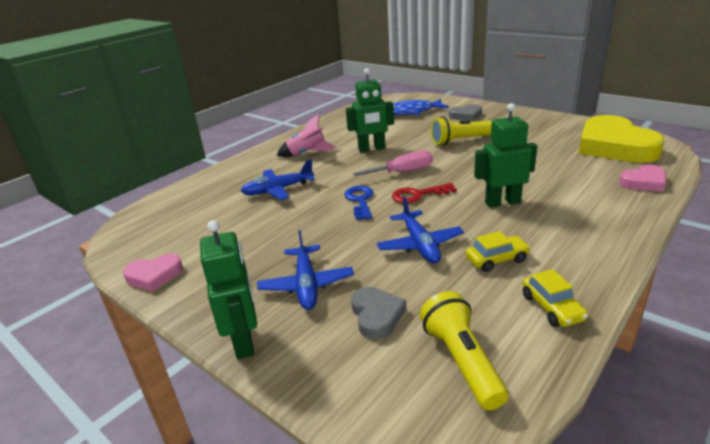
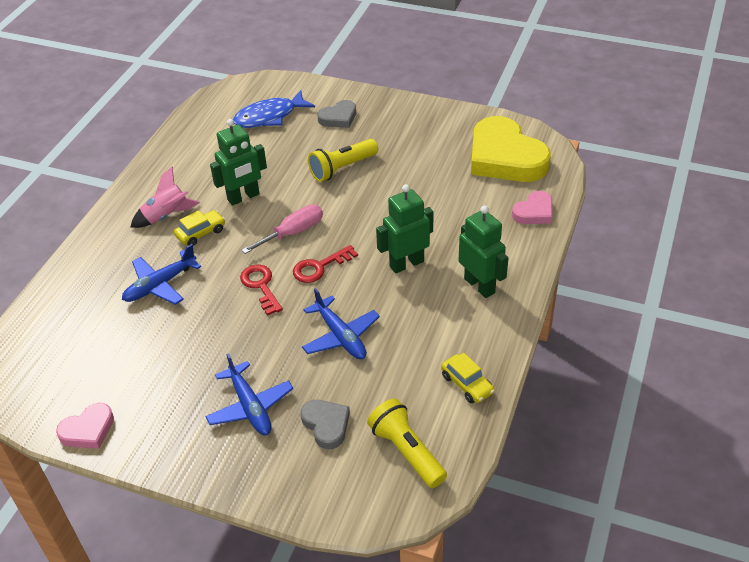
camera: 20 degrees left, 15 degrees up
(244, 341) = (221, 478): green robot -> green robot (480, 285)
(360, 201) = (261, 286): blue key -> red key
(496, 259) = (414, 341): yellow car -> yellow car (201, 233)

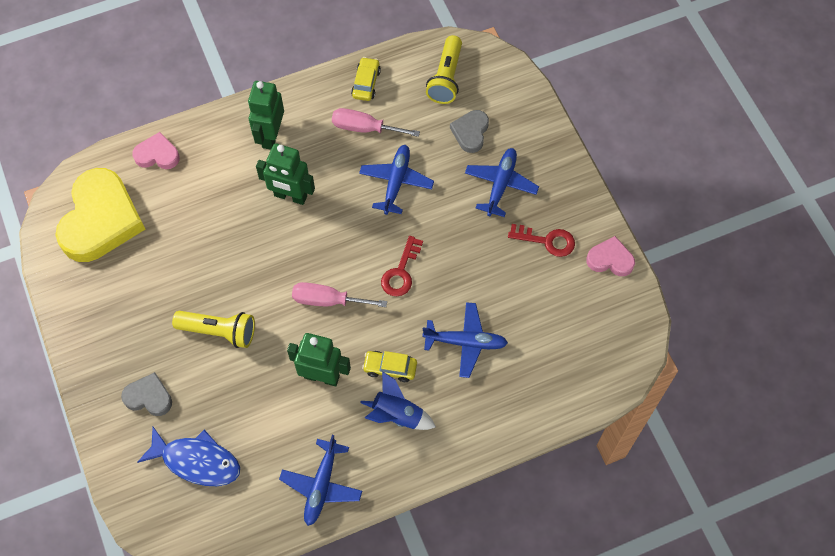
camera: 135 degrees left, 20 degrees up
(167, 216) = (397, 415): pink rocket -> blue rocket
(177, 157) = (321, 486): none -> blue plane
(320, 267) = (346, 250): red key -> red key (547, 241)
(418, 351) = (364, 128): none -> pink screwdriver

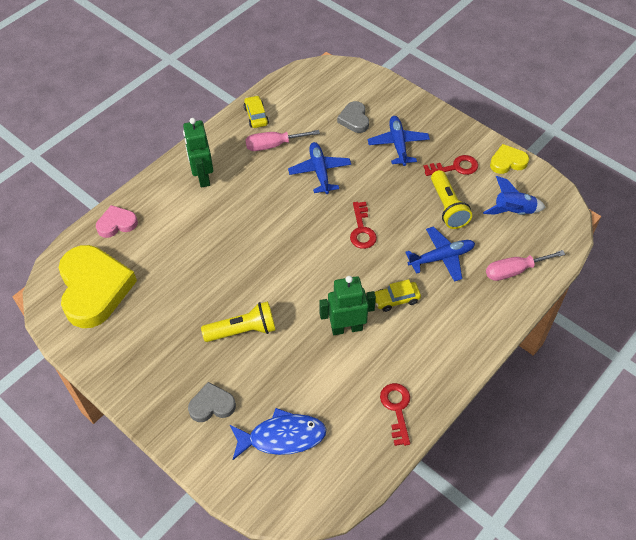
camera: 25 degrees left, 10 degrees down
(290, 196) = (243, 212): green robot -> none
(321, 486) = (396, 409): blue plane -> red key
(328, 300) = (317, 272): pink screwdriver -> pink screwdriver (514, 271)
(397, 415) = (422, 330): blue rocket -> blue rocket (513, 212)
(446, 78) = (314, 92): yellow flashlight -> yellow flashlight (447, 207)
(610, 259) = (507, 162): pink heart -> yellow heart

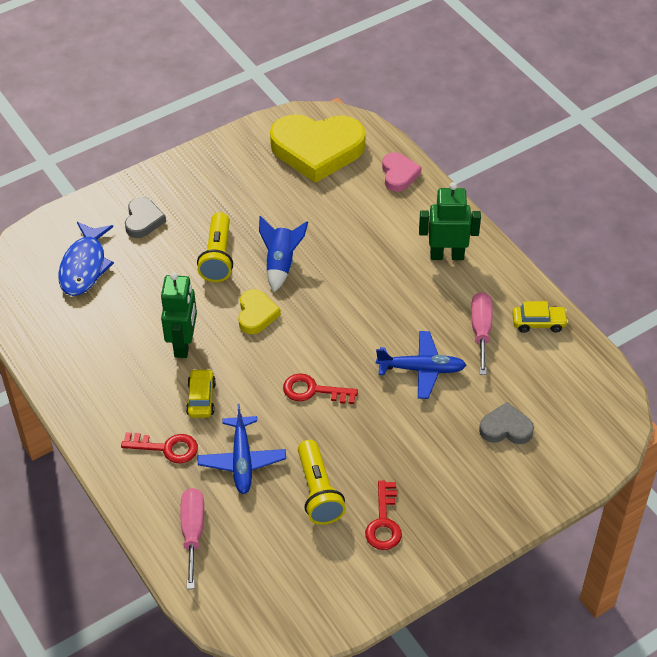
camera: 105 degrees right, 5 degrees down
(396, 409) = (69, 363): red key -> red key (166, 448)
(398, 144) = (445, 467): blue plane -> none
(447, 207) = (318, 492): yellow flashlight -> yellow flashlight turned 105 degrees counterclockwise
(507, 162) = (374, 591): yellow heart -> yellow heart (256, 314)
(513, 212) = (285, 565): blue rocket -> blue rocket (281, 264)

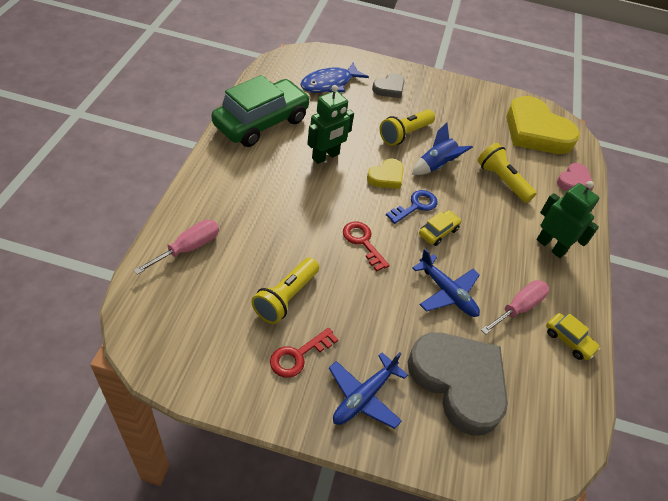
camera: 40 degrees right, 0 degrees up
(83, 366) = (261, 122): none -> green car
(166, 448) = (241, 195): red key -> none
(201, 398) = (295, 189): yellow car -> yellow car (438, 232)
(242, 461) = (269, 239): blue plane -> blue plane (364, 397)
(311, 318) = (415, 206): none -> blue key
(347, 228) = (502, 181): none -> yellow flashlight
(506, 428) = (458, 382): grey heart -> grey heart, size x2.07

